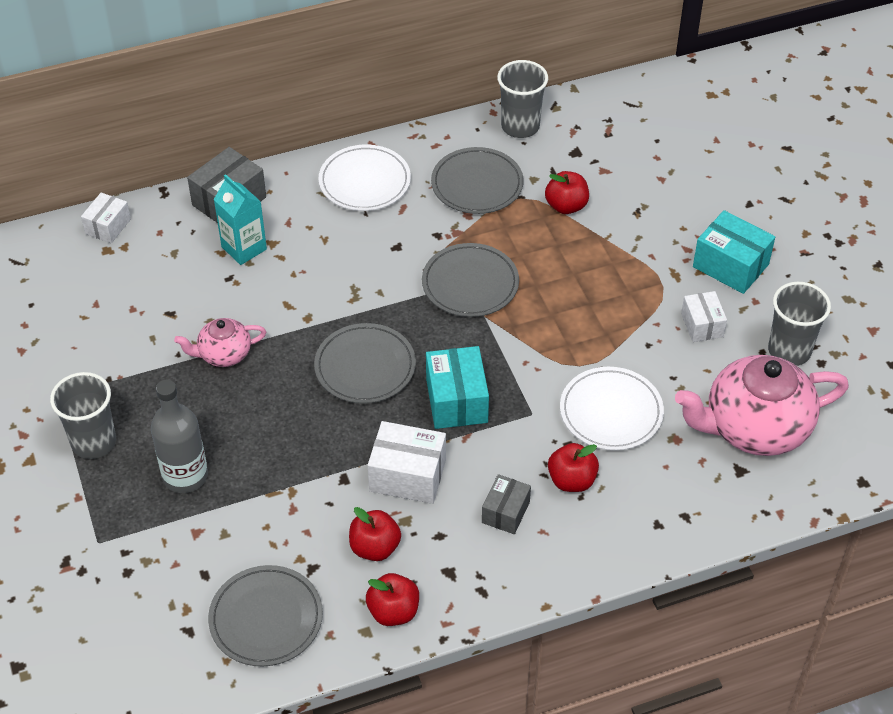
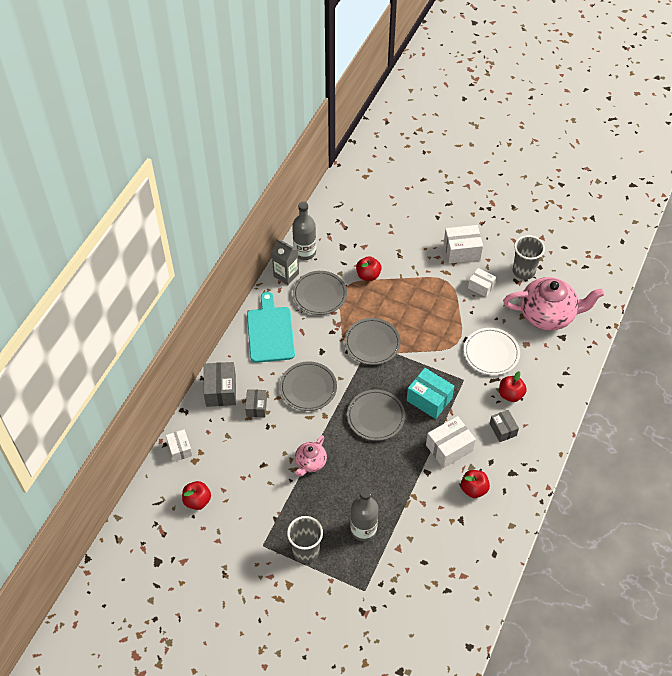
camera: 45 degrees left, 5 degrees up
(244, 248) = (256, 407): turquoise carton -> grey box
(266, 618) = (469, 556): grey plate -> grey plate (308, 388)
(364, 182) = (270, 332): white plate -> turquoise cutting board
(393, 611) = (511, 508): red apple -> red apple (197, 501)
(464, 135) = (286, 275): none -> grey carton
(520, 126) = (304, 252): grey cup -> grey bottle
(730, 265) = (462, 251): turquoise box -> white box
(754, 428) = (548, 315): pink teapot -> pink teapot turned 120 degrees counterclockwise

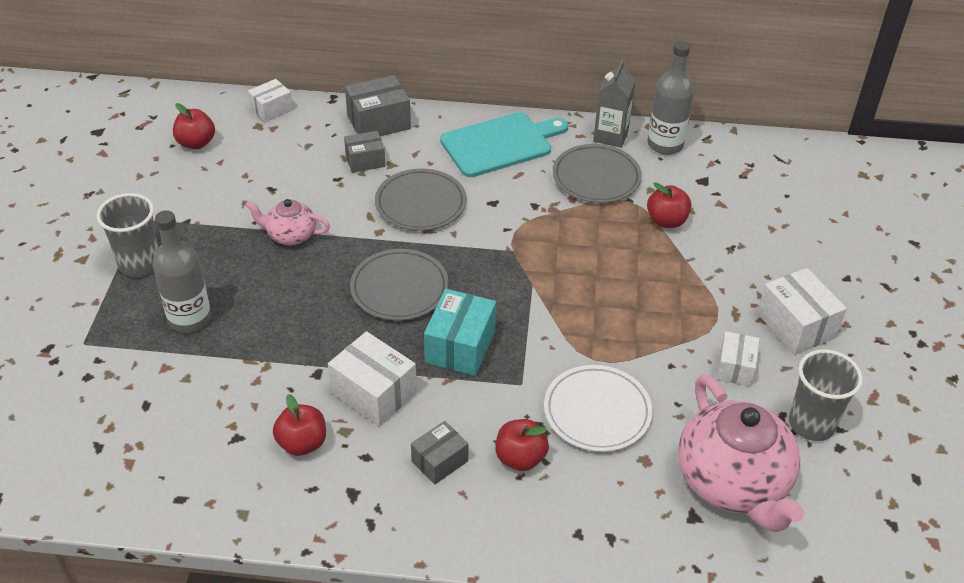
camera: 70 degrees right, 10 degrees down
(372, 343) = (537, 254): grey plate -> none

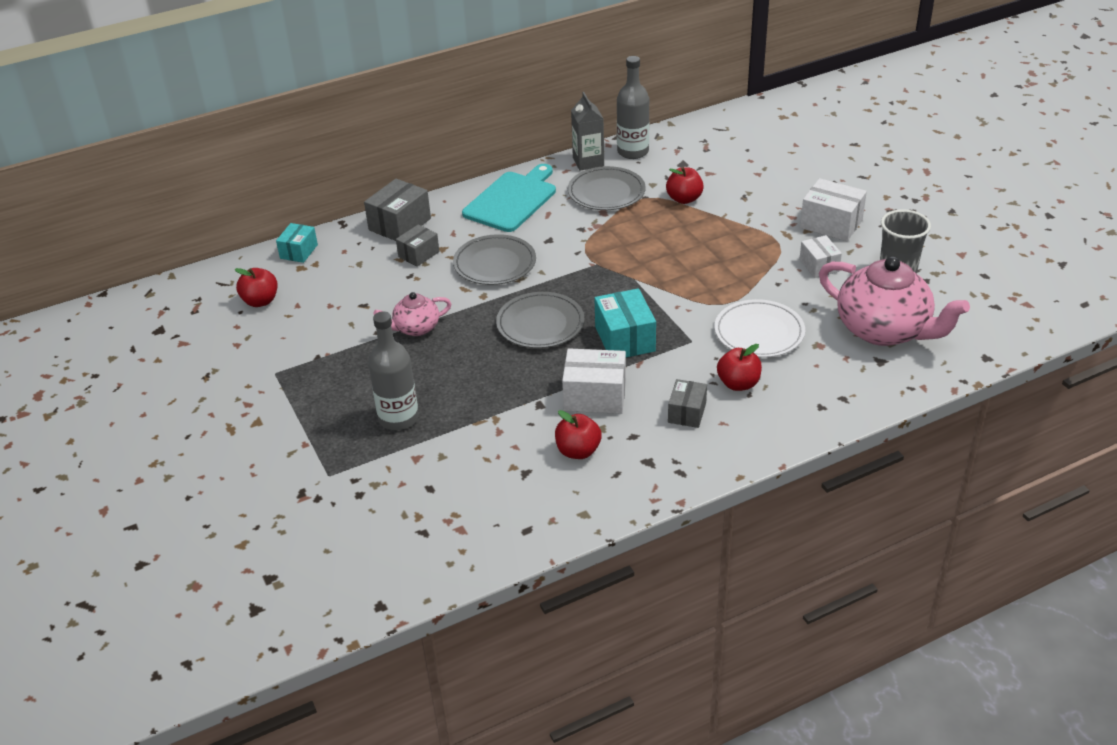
camera: 30 degrees left, 5 degrees down
(139, 264) = (312, 402): grey cup -> none
(271, 109) = (299, 251): white box -> turquoise box

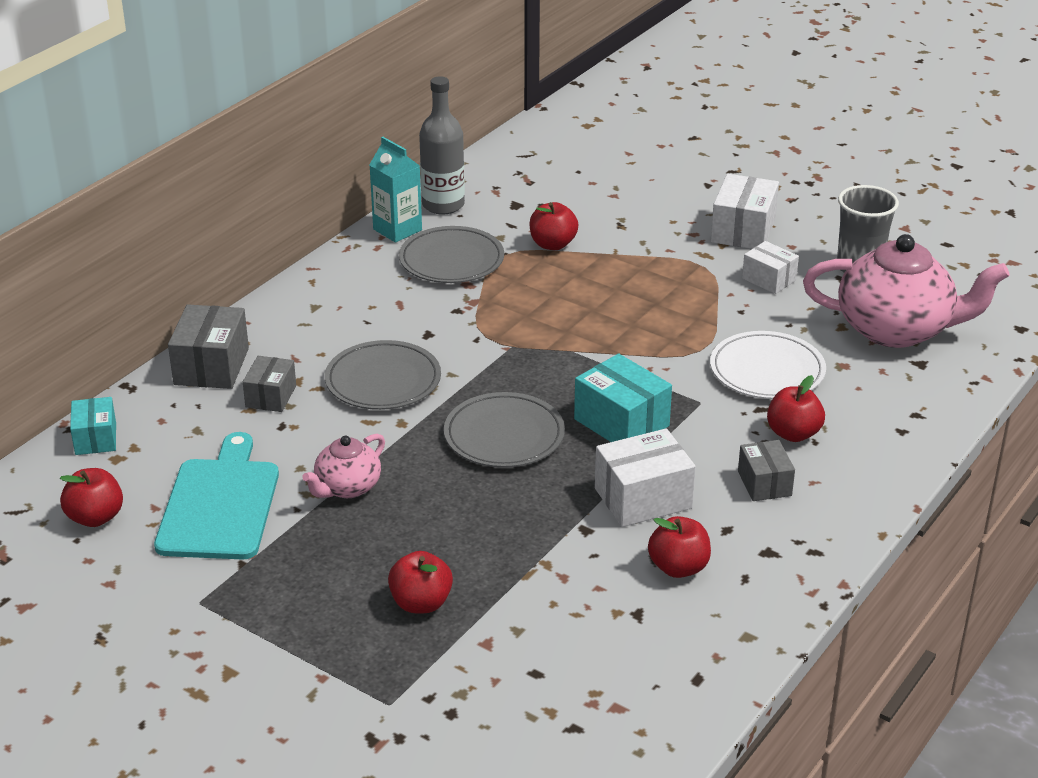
camera: 30 degrees left, 5 degrees down
(398, 418) = (421, 603): grey bottle -> red apple
(512, 200) = (338, 298): turquoise cutting board -> turquoise cutting board (219, 504)
(588, 162) = (397, 230): grey carton -> turquoise carton
(831, 224) = (743, 231): white box -> white box turned 75 degrees counterclockwise

